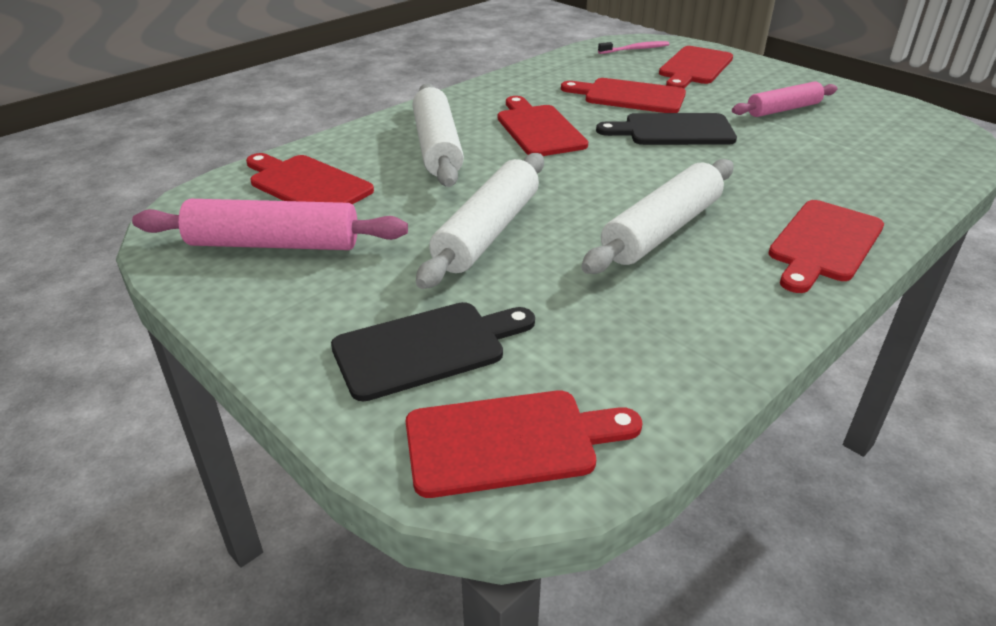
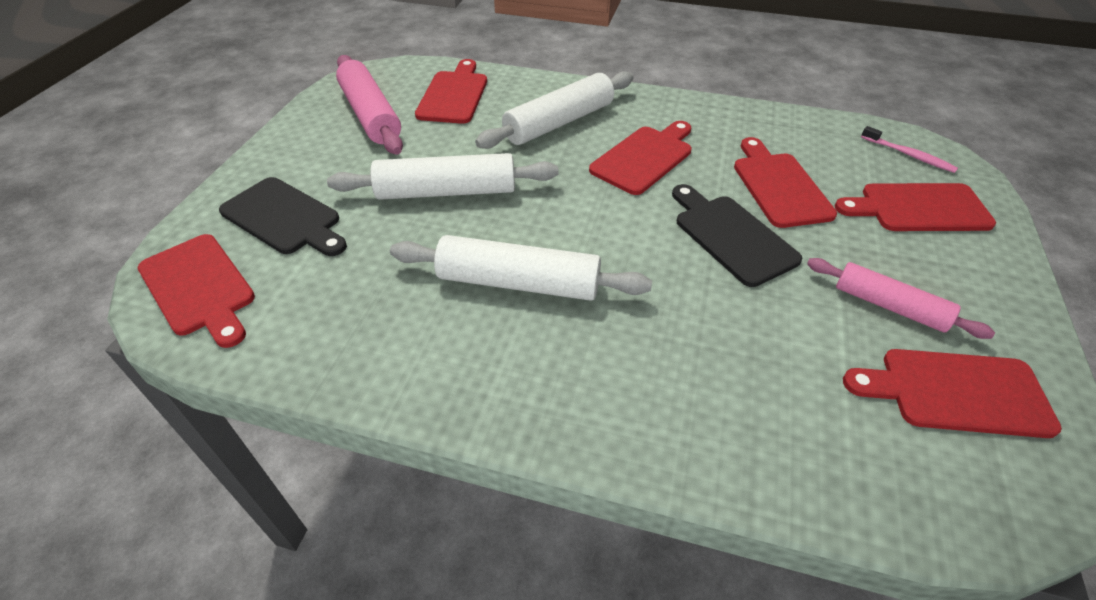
camera: 60 degrees right, 10 degrees up
(823, 244) = (577, 404): red cutting board -> red cutting board (956, 392)

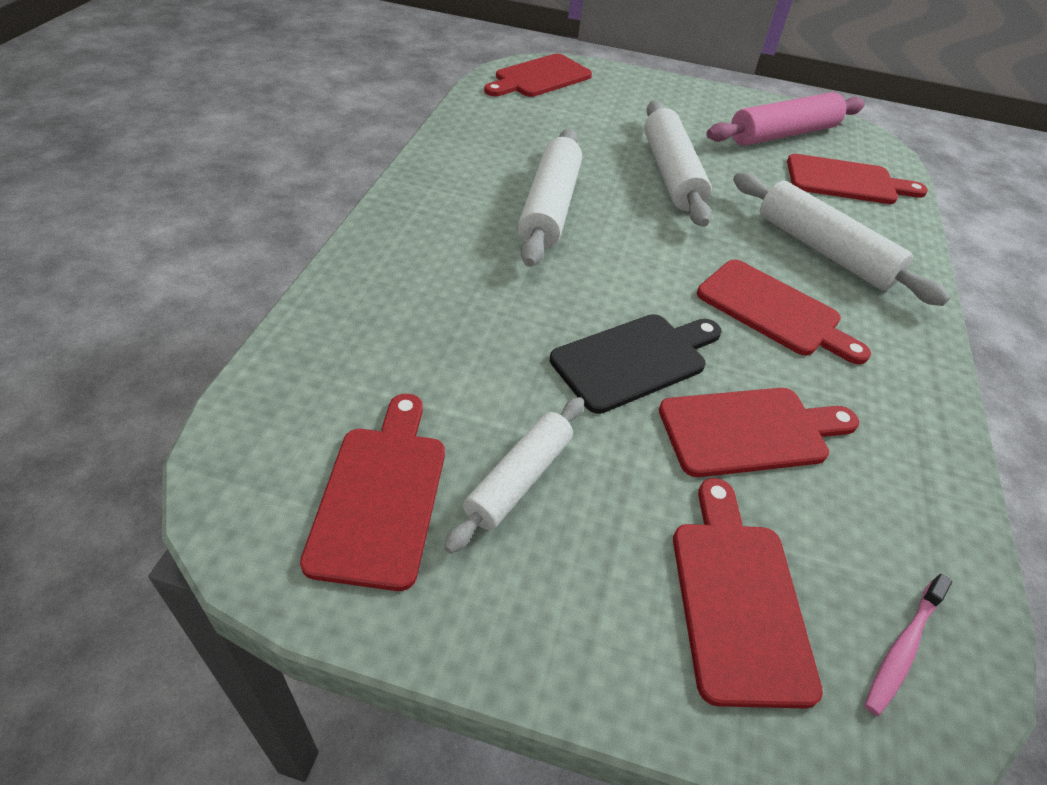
camera: 85 degrees right, 0 degrees up
(284, 218) = (618, 102): black cutting board -> none
(889, 306) = (519, 479): pink rolling pin -> white rolling pin

